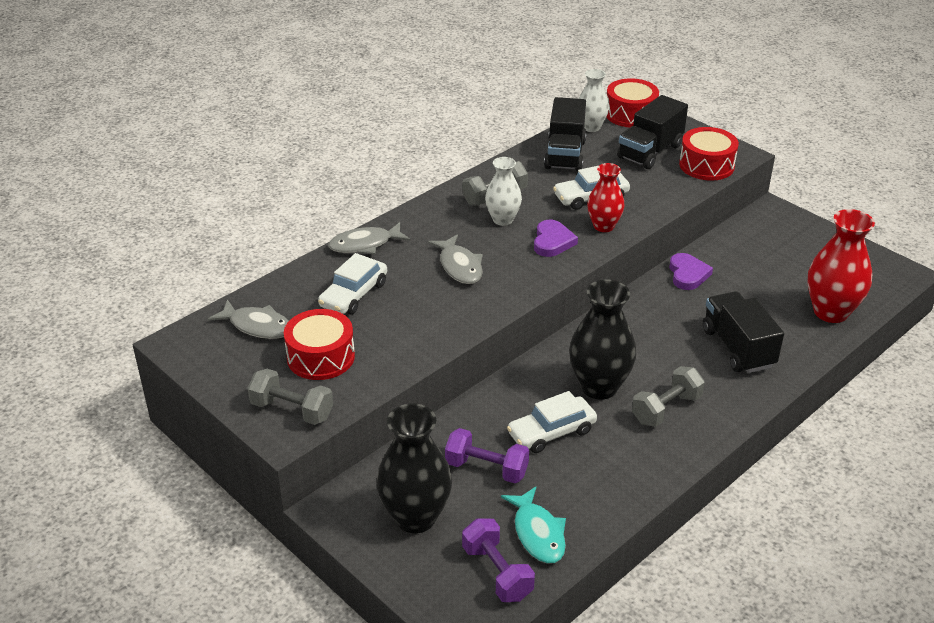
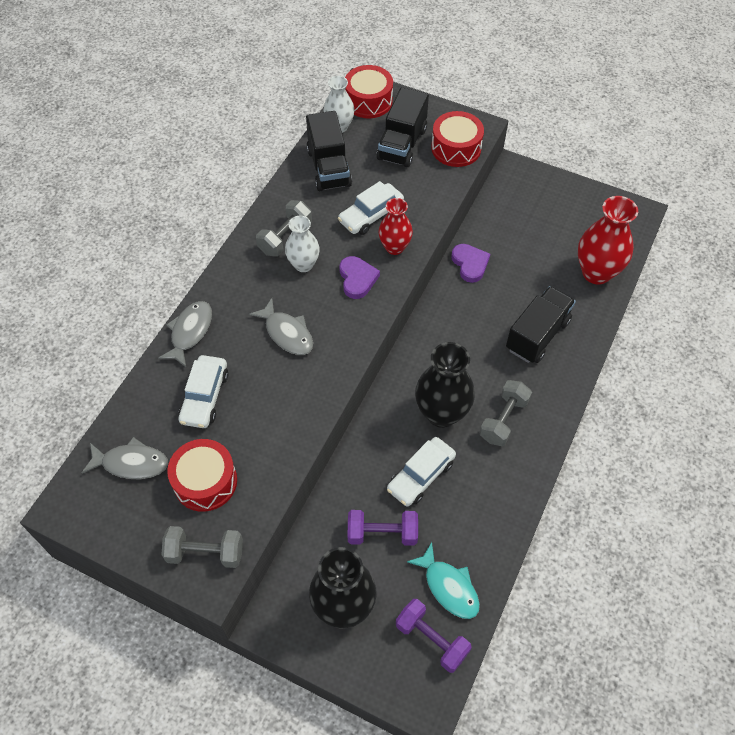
camera: 20 degrees left, 20 degrees up
(365, 244) = (190, 332): grey fish -> grey fish turned 150 degrees clockwise
(737, 348) = (537, 335): black truck -> black truck turned 75 degrees clockwise

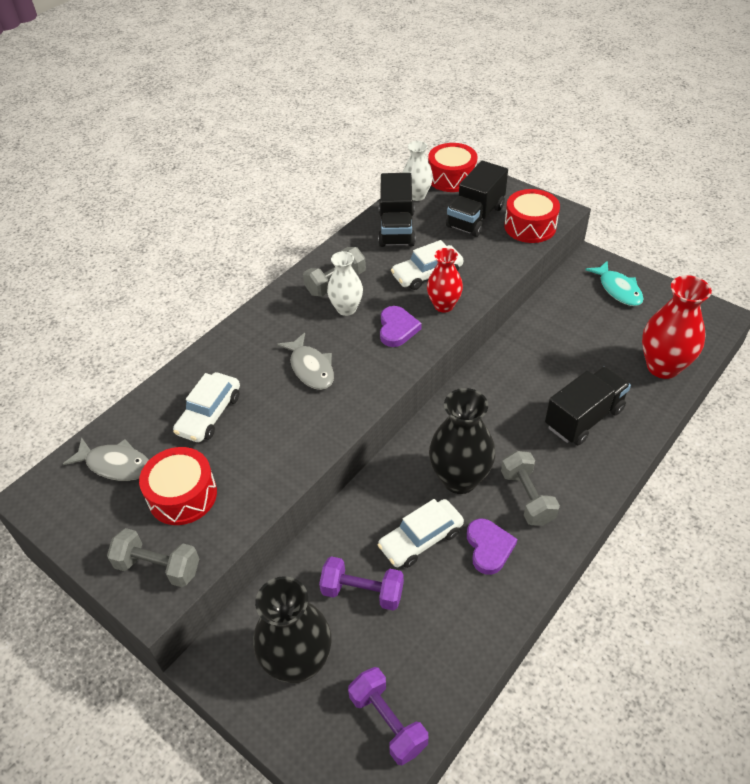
camera: 15 degrees right, 10 degrees down
(190, 332) = (215, 353): grey fish -> none
(449, 587) = (422, 666): turquoise fish -> turquoise fish (618, 289)
(470, 264) = (525, 340): purple heart -> purple heart (489, 547)
(503, 420) = (527, 497): grey dumbbell -> grey dumbbell turned 60 degrees counterclockwise

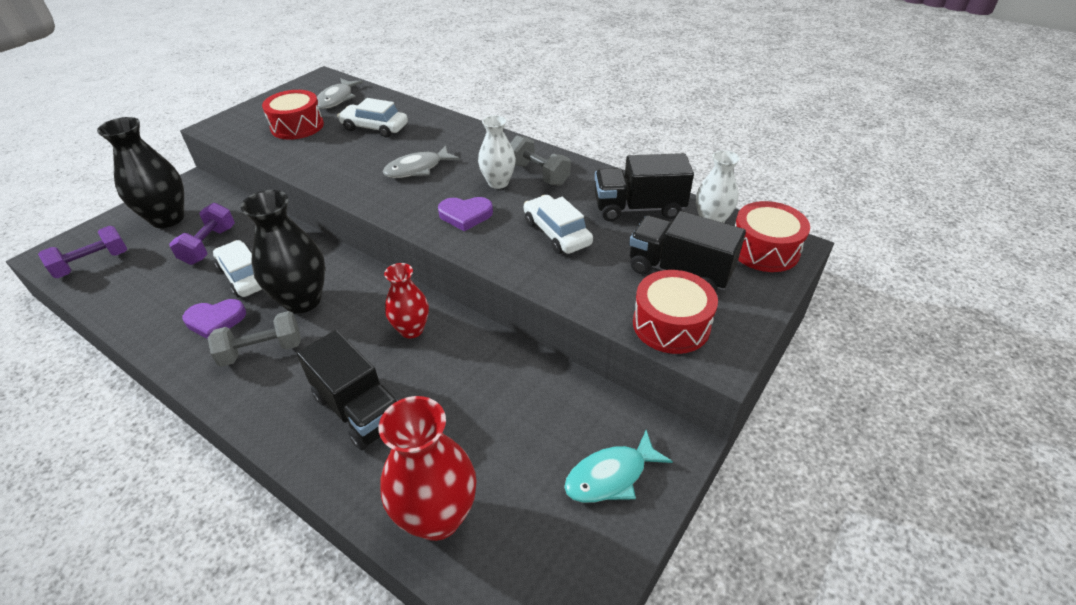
camera: 85 degrees right, 5 degrees down
(158, 567) = (239, 125): grey dumbbell -> none
(443, 305) = (501, 246): red vase -> red vase (411, 330)

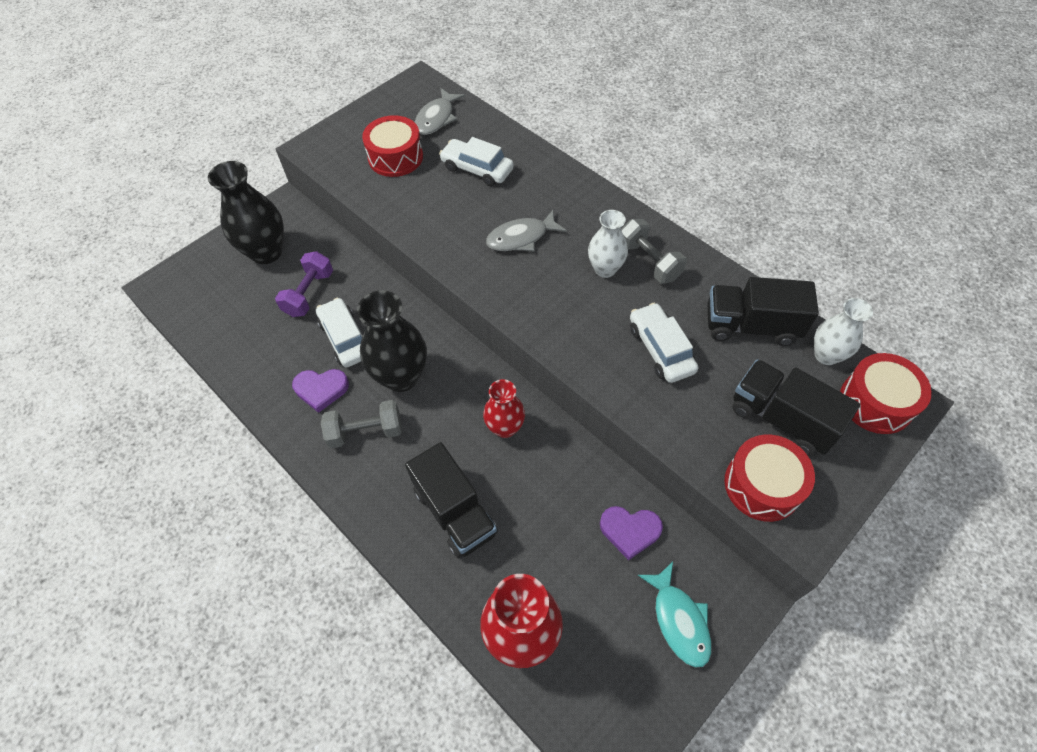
camera: 10 degrees right, 15 degrees up
(93, 264) = (202, 302): purple dumbbell -> none
(465, 215) = (568, 311): purple heart -> purple heart (630, 531)
(610, 476) = (679, 620): turquoise fish -> turquoise fish turned 90 degrees counterclockwise

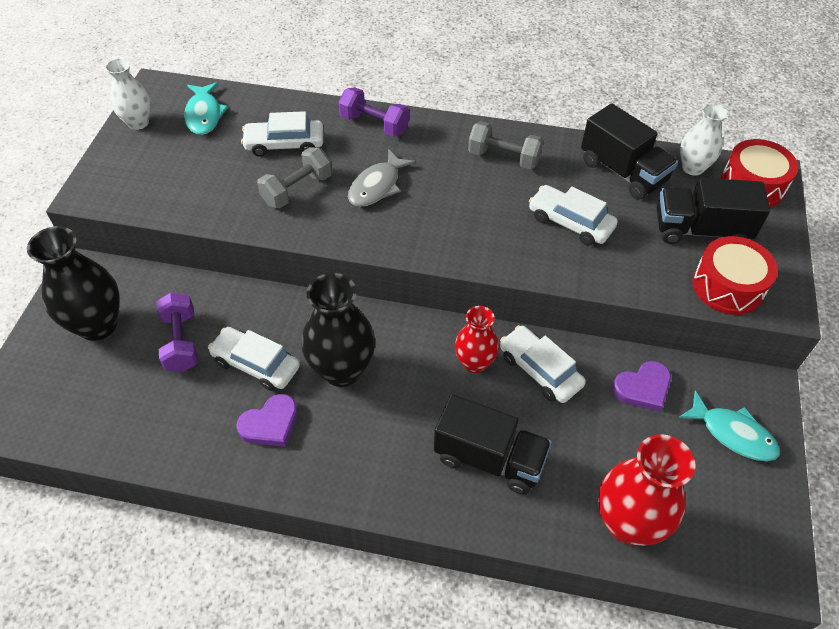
camera: 35 degrees left, 5 degrees down
(365, 432) = (348, 437): grey dumbbell -> grey dumbbell (297, 190)
(395, 157) = (191, 166): red drum -> none
(436, 118) = (204, 115): grey fish -> turquoise fish
(553, 464) = (539, 370): none -> white car
(561, 183) = (374, 124): none -> purple dumbbell
(605, 269) = (472, 180): white vase -> white vase (138, 122)
(751, 326) = (622, 172): black truck -> black truck turned 105 degrees counterclockwise

